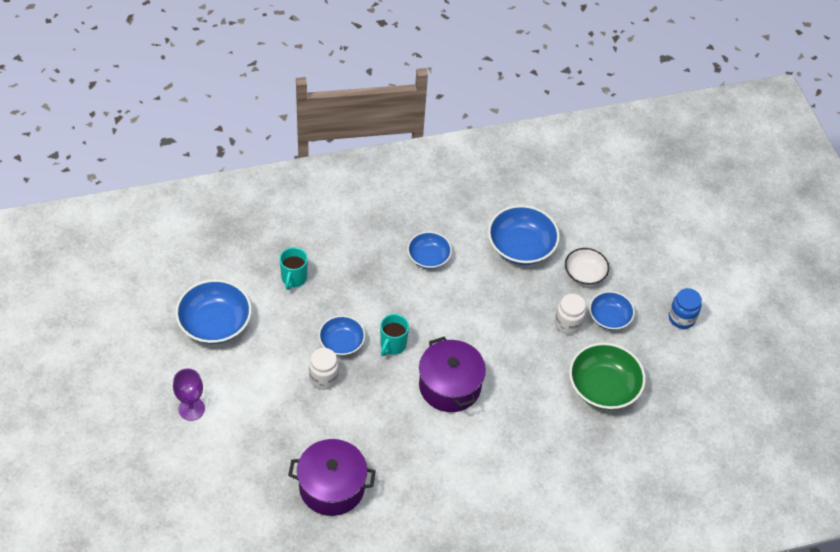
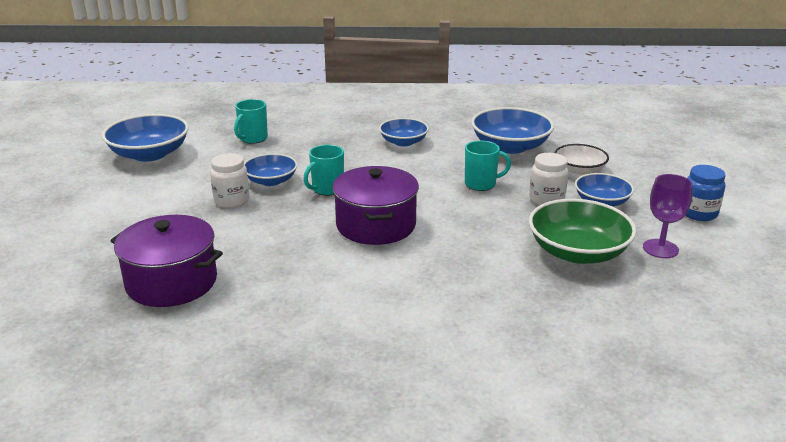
camera: 20 degrees right, 25 degrees down
(191, 409) = (69, 202): purple goblet -> purple goblet (660, 249)
(512, 311) = (481, 184): none -> turquoise mug

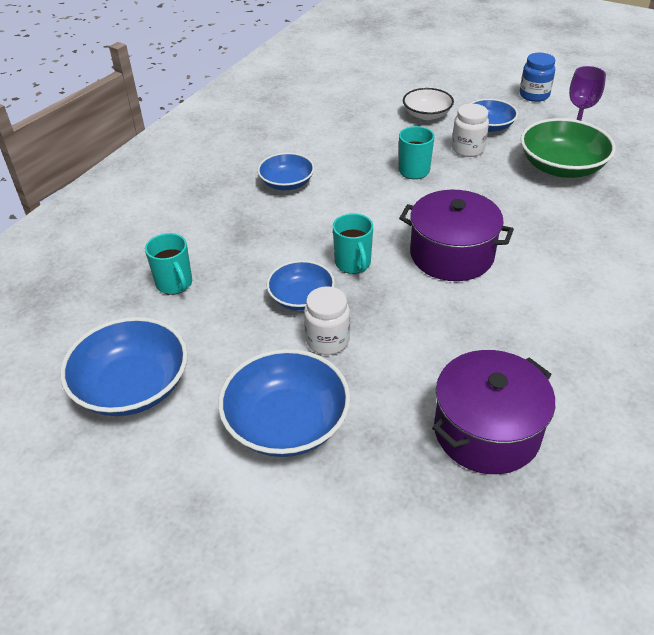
camera: 60 degrees left, 15 degrees up
(510, 146) = (352, 129): blue bowl -> blue bowl (286, 423)

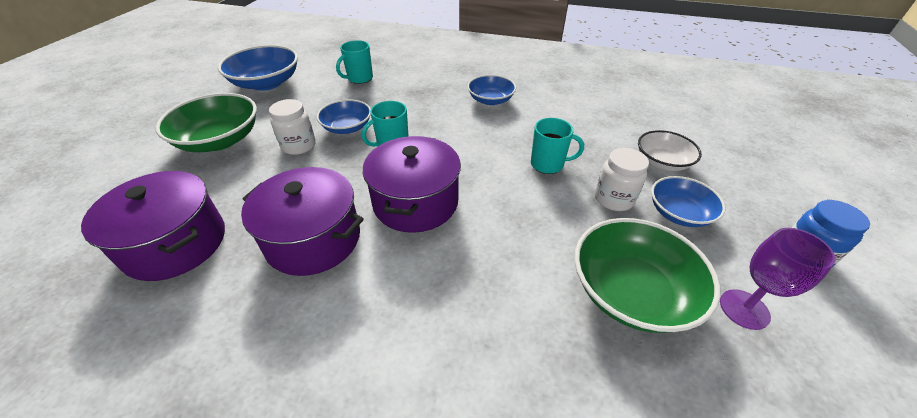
camera: 75 degrees right, 0 degrees up
(286, 423) = (220, 140): blue bowl -> green bowl
(492, 323) = (313, 239): none -> purple pot

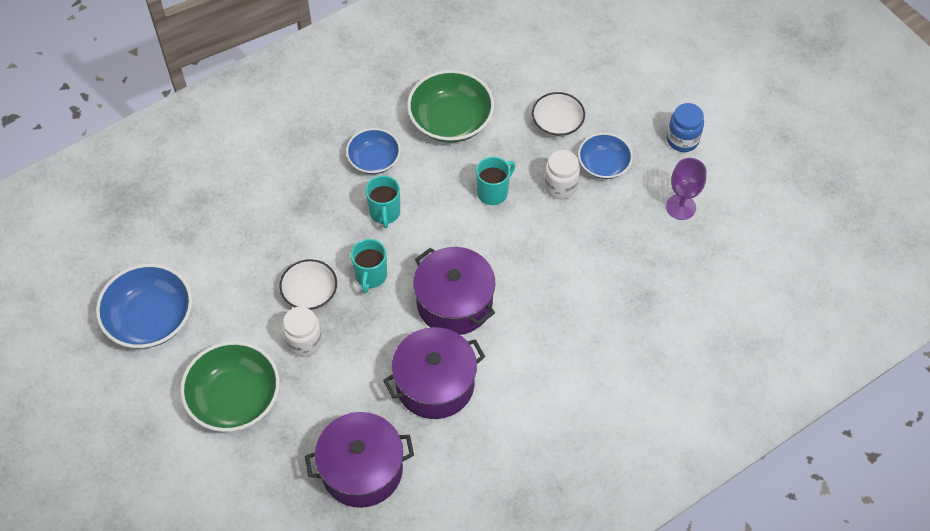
camera: 50 degrees left, 15 degrees up
(347, 127) = (310, 293): blue bowl -> white bowl
(359, 78) = (225, 234): turquoise mug -> turquoise mug (384, 213)
(631, 292) = (627, 247): green bowl -> green bowl (451, 120)

